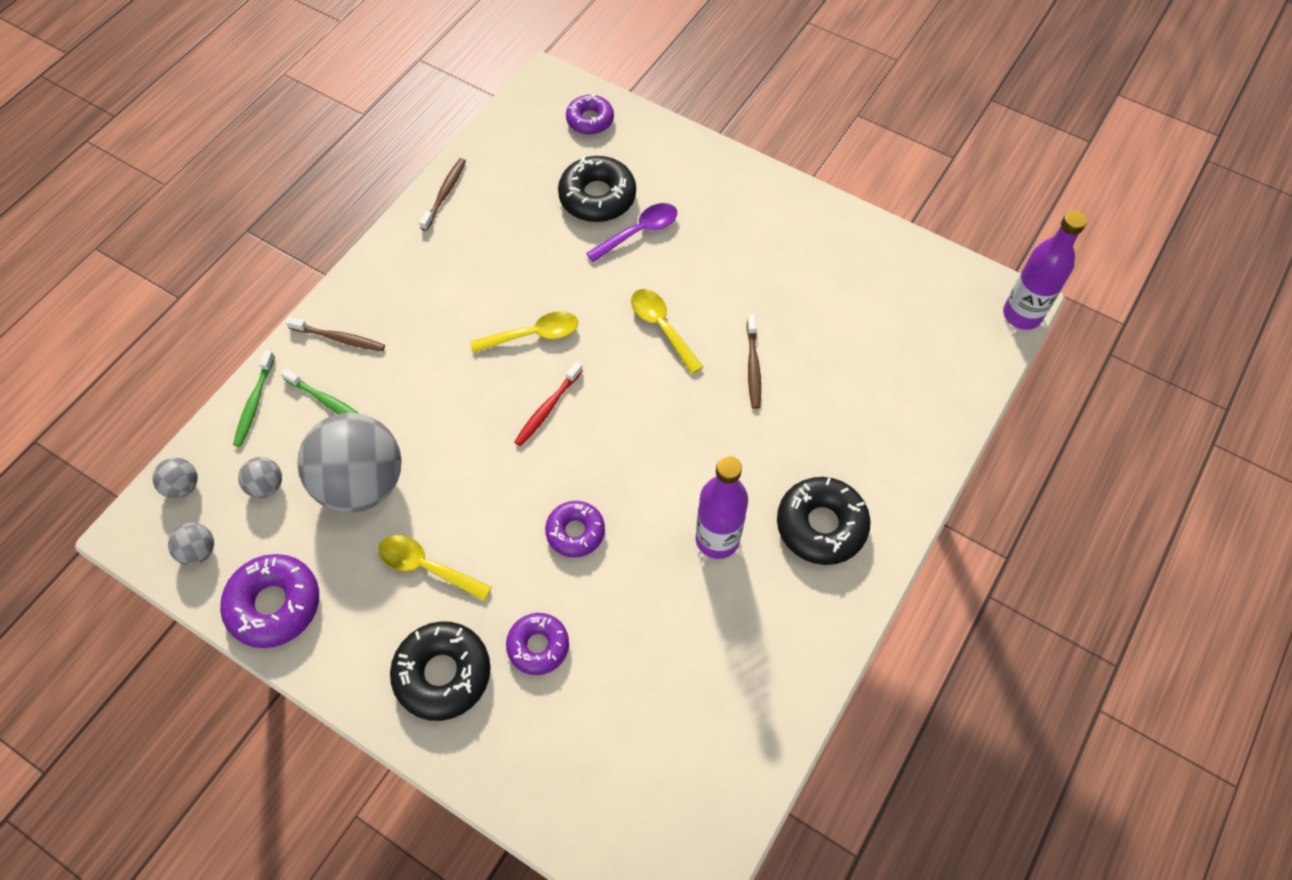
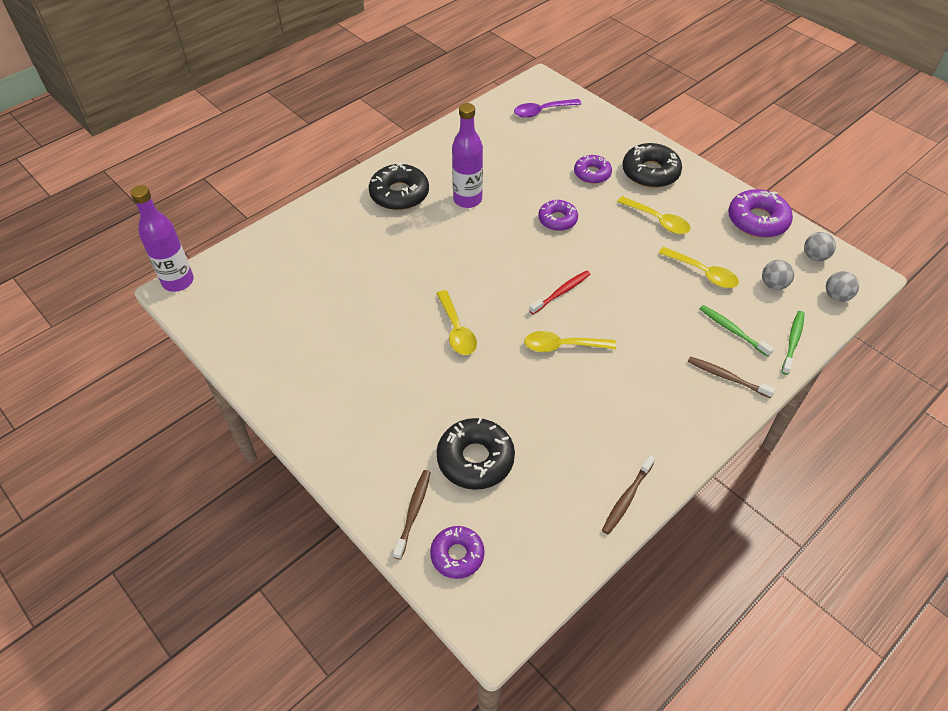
camera: 165 degrees left, 10 degrees down
(362, 483) = (703, 273): grey ball -> yellow spoon
(639, 232) = (447, 414): purple spoon -> purple spoon (542, 111)
(753, 366) = (398, 289): brown toothbrush -> brown toothbrush (413, 512)

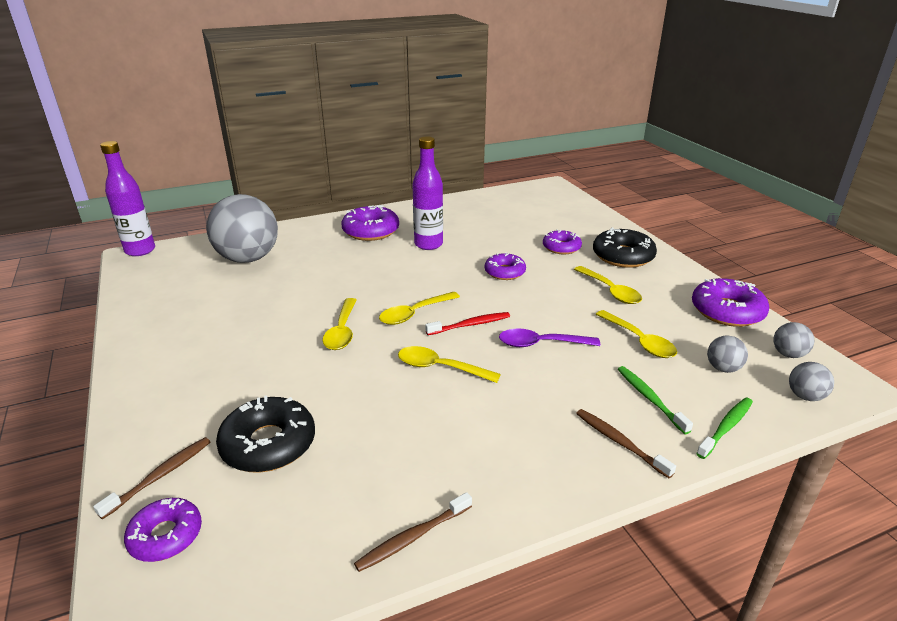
camera: 20 degrees right, 20 degrees down
(302, 264) = (248, 258): none -> grey ball
(399, 194) = (371, 231): black donut -> purple donut
(506, 292) = (414, 314): none -> yellow spoon
(542, 111) = (540, 202): purple spoon -> purple spoon (541, 344)

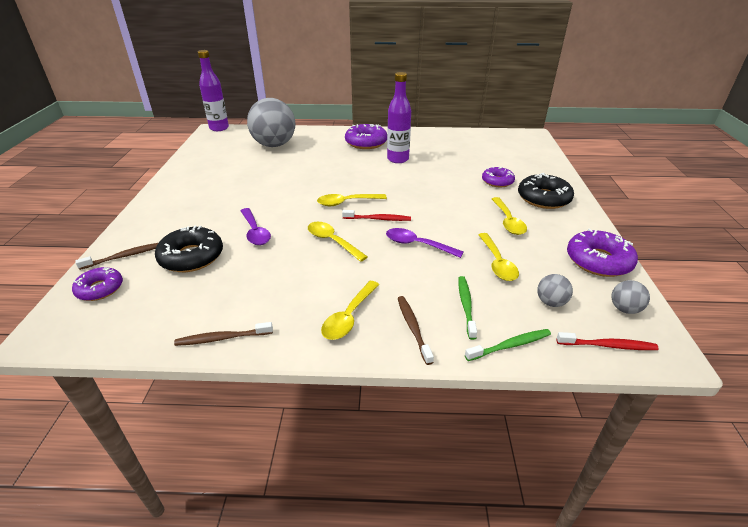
camera: 25 degrees right, 5 degrees up
(329, 384) = (255, 232): none -> purple spoon
(342, 331) = (291, 202): yellow spoon -> yellow spoon (349, 317)
(504, 272) = (436, 189): purple donut -> none
(805, 396) = (607, 345): grey ball -> red toothbrush

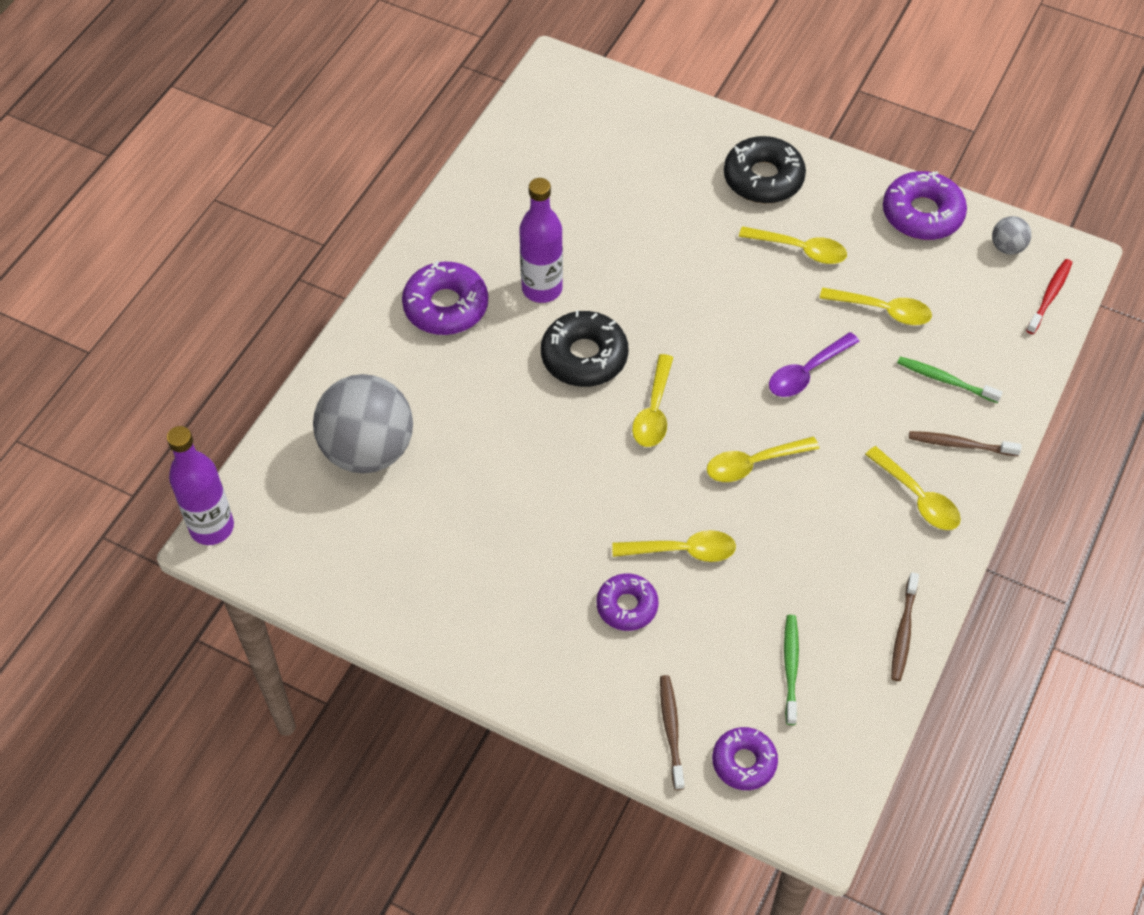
camera: 65 degrees left, 20 degrees up
(191, 257) = (713, 642): black donut -> black donut (584, 356)
(255, 232) = (683, 551): purple spoon -> yellow spoon
(378, 219) = (721, 390): red toothbrush -> none
(497, 181) = (688, 201): purple donut -> purple donut (627, 606)
(509, 345) = (1019, 374): green toothbrush -> green toothbrush (790, 668)
(550, 302) = (971, 302): grey ball -> none

